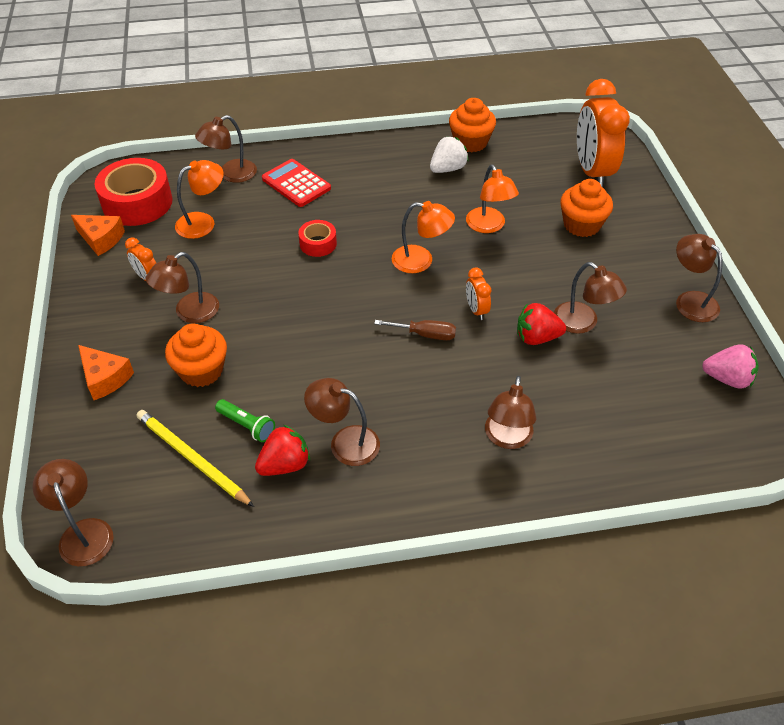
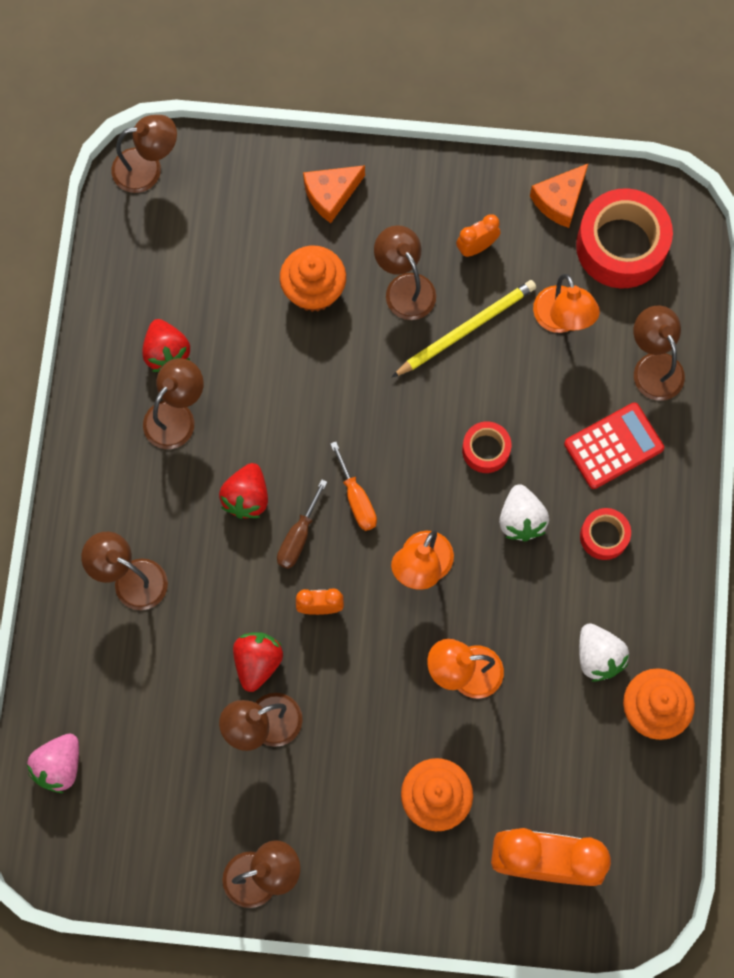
camera: 105 degrees right, 25 degrees up
(192, 458) = (201, 268): yellow pencil -> yellow pencil (466, 329)
(246, 425) = (226, 325): green flashlight -> none
(363, 178) = (604, 536): none -> red tape
(365, 218) = (521, 519): none -> white strawberry
(381, 306) = (356, 499): none -> orange screwdriver
(404, 374) = (246, 497): none -> red strawberry
(727, 379) = (134, 856): pink strawberry -> pink strawberry (59, 766)

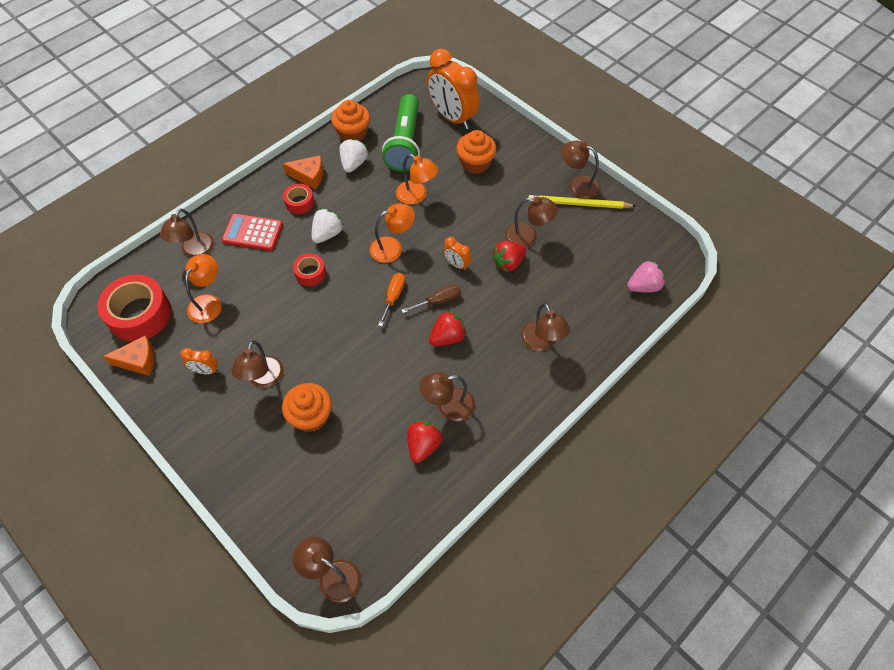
camera: 140 degrees left, 15 degrees down
(331, 195) = (246, 464): orange cheese -> orange cheese (309, 176)
(466, 329) = (257, 334): yellow pencil -> yellow pencil (578, 204)
(565, 752) = (405, 143): none -> green flashlight

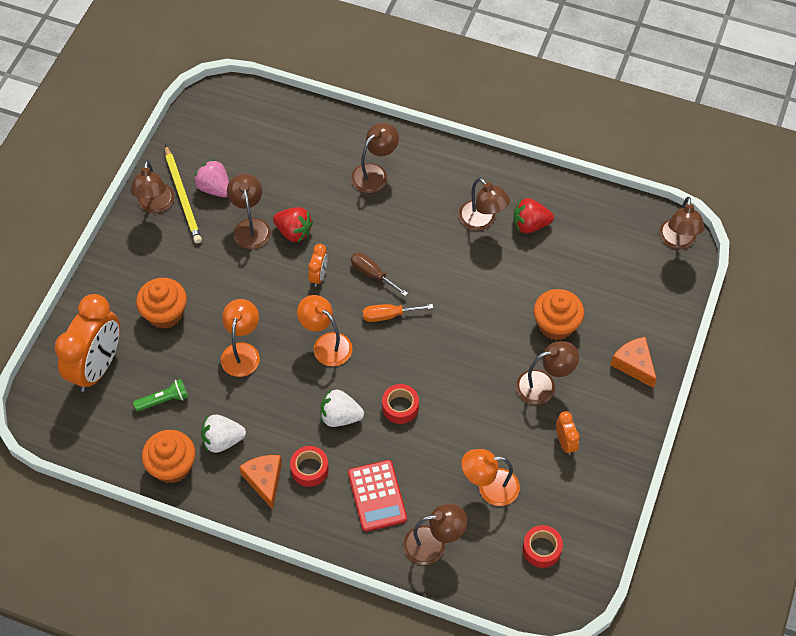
camera: 115 degrees left, 0 degrees up
(138, 360) = (592, 514): orange cheese -> orange cheese (634, 364)
(139, 314) = (541, 549): red tape -> red tape, size x0.51
(405, 143) = (163, 400): green flashlight -> green flashlight, size x0.45
(447, 337) = (410, 250): red strawberry -> none
(644, 286) = (266, 114): pink strawberry -> pink strawberry (214, 188)

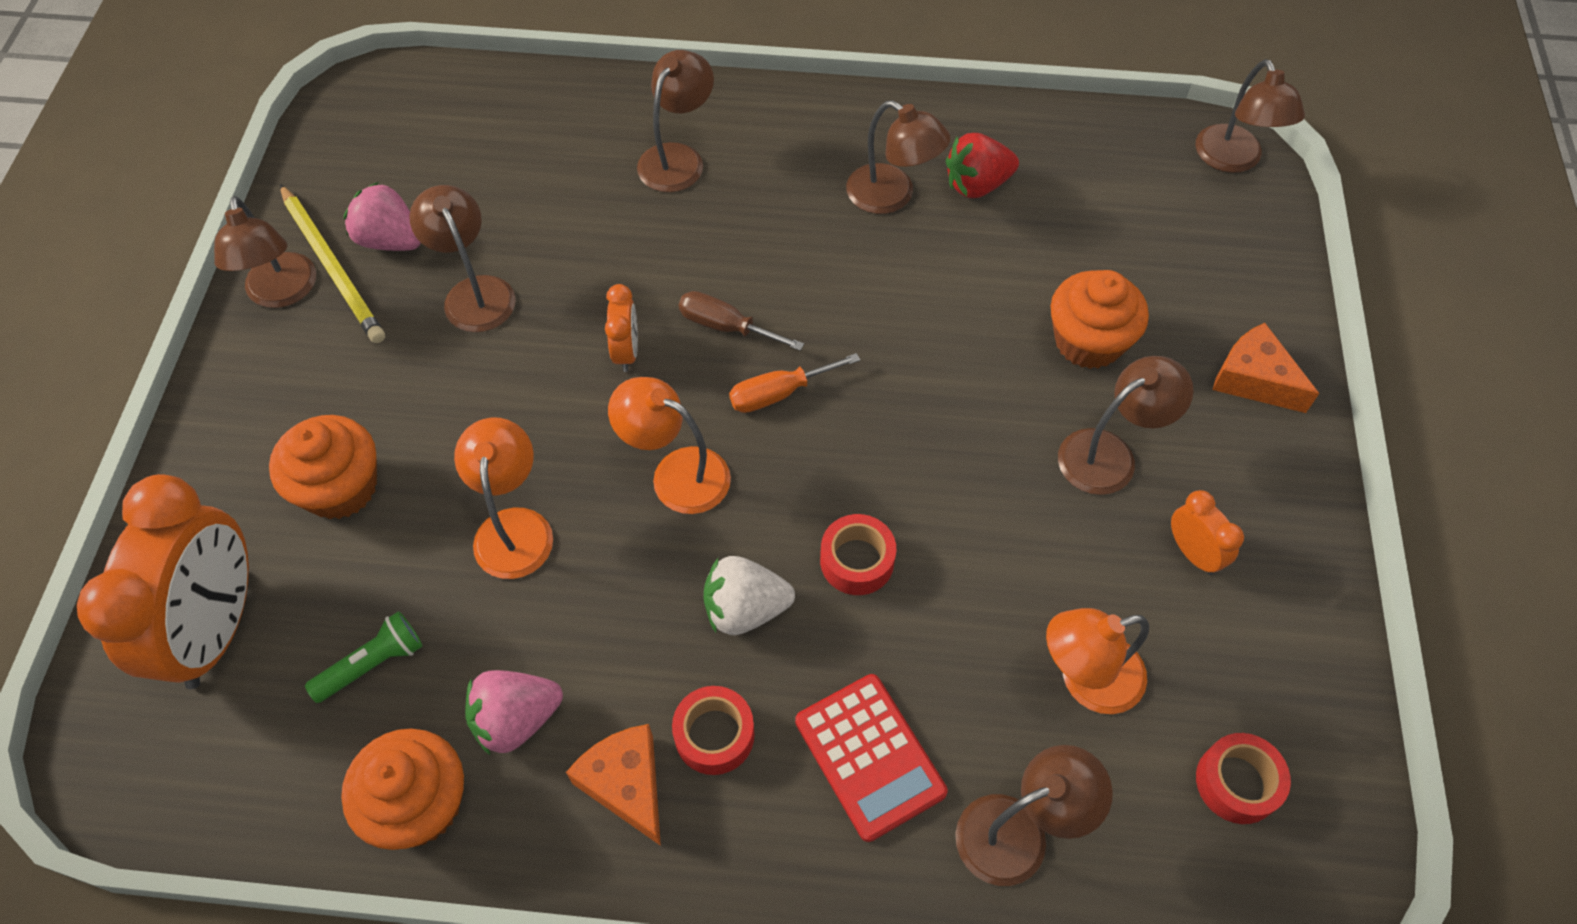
camera: 15 degrees left, 0 degrees up
(222, 440) = (516, 719): white strawberry -> pink strawberry
(294, 232) = (558, 284): red strawberry -> none

